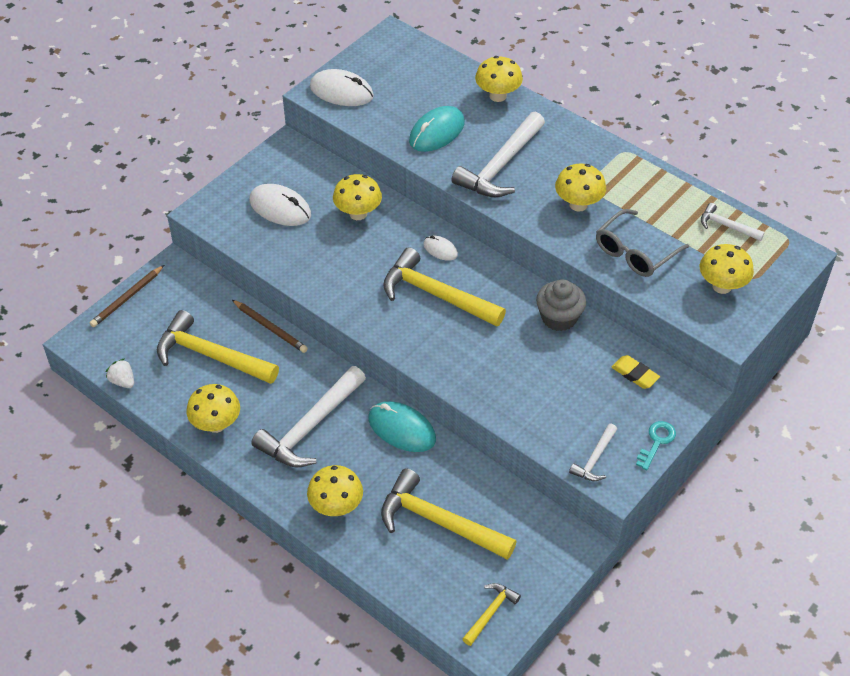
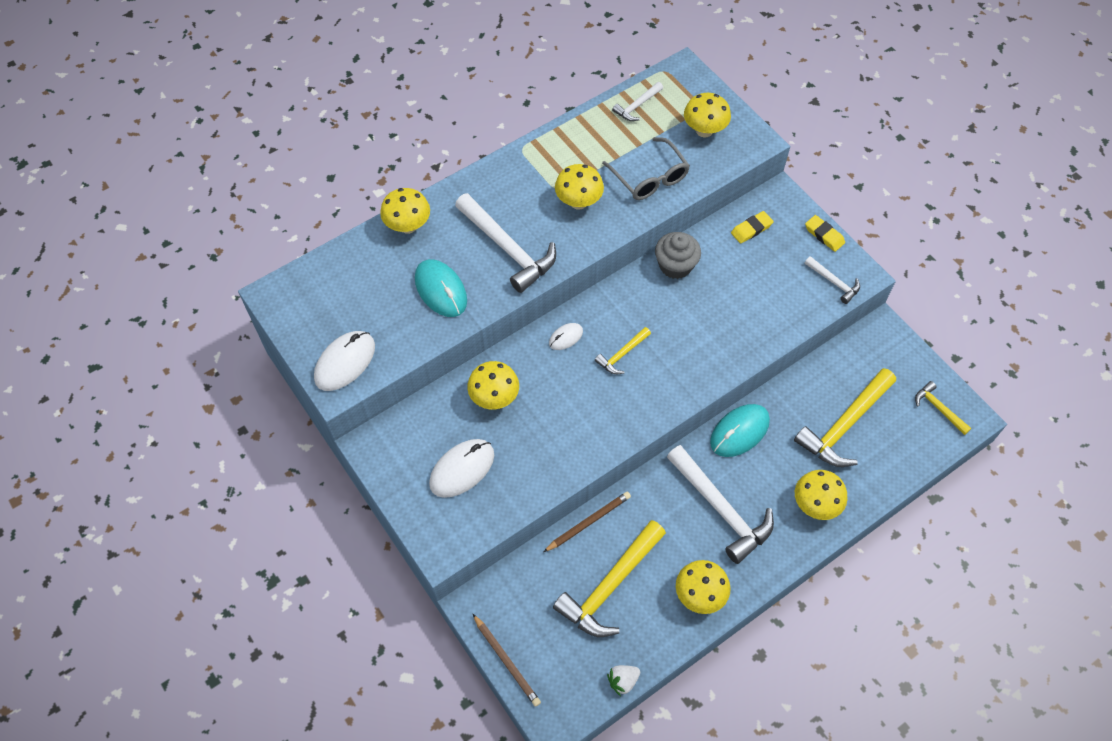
camera: 75 degrees left, 10 degrees up
(436, 294) = (622, 355): yellow hammer -> yellow hammer, size x0.50
(657, 442) = (824, 235): turquoise key -> yellow eraser

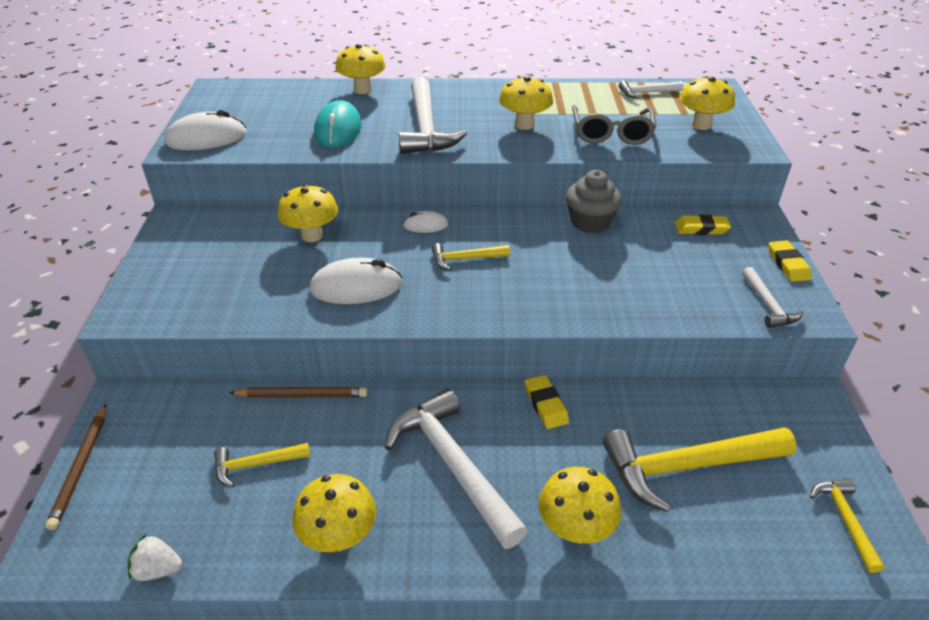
camera: 35 degrees right, 20 degrees down
(462, 469) = (220, 268): white mouse -> white mouse (356, 287)
(610, 586) = (256, 465): yellow hammer -> yellow hammer, size x0.50
(721, 509) = (453, 465): white hammer -> white hammer turned 150 degrees clockwise
(739, 431) = (546, 405): turquoise mouse -> yellow eraser

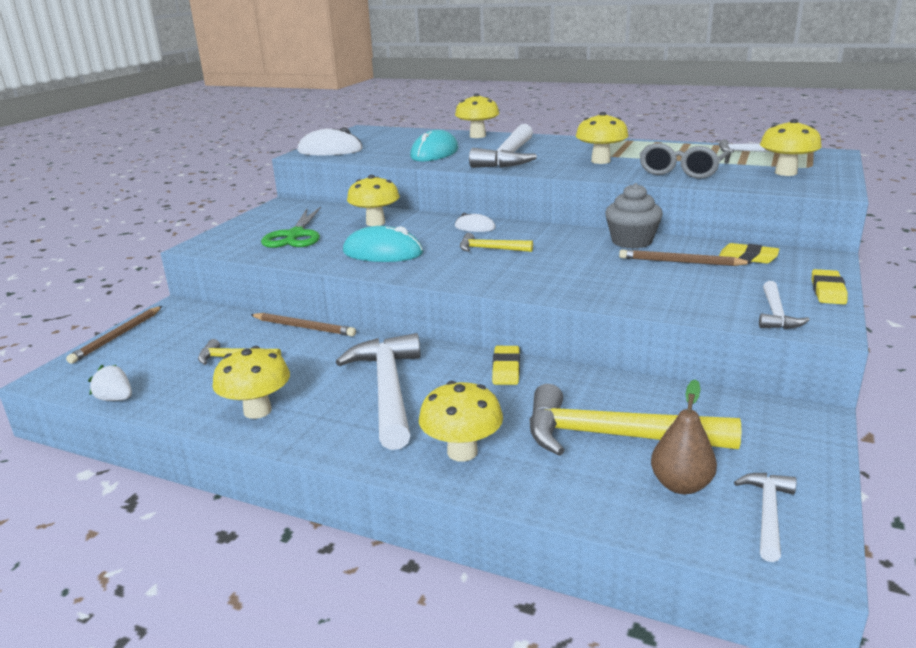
camera: 25 degrees right, 15 degrees down
(232, 275) = (295, 235): none -> green scissors
(356, 287) = (382, 253): white mouse -> turquoise mouse
(651, 246) = (681, 262): none -> brown pencil
(769, 509) = (681, 485): none -> brown pear
(845, 520) = (767, 513): yellow hammer -> white hammer

